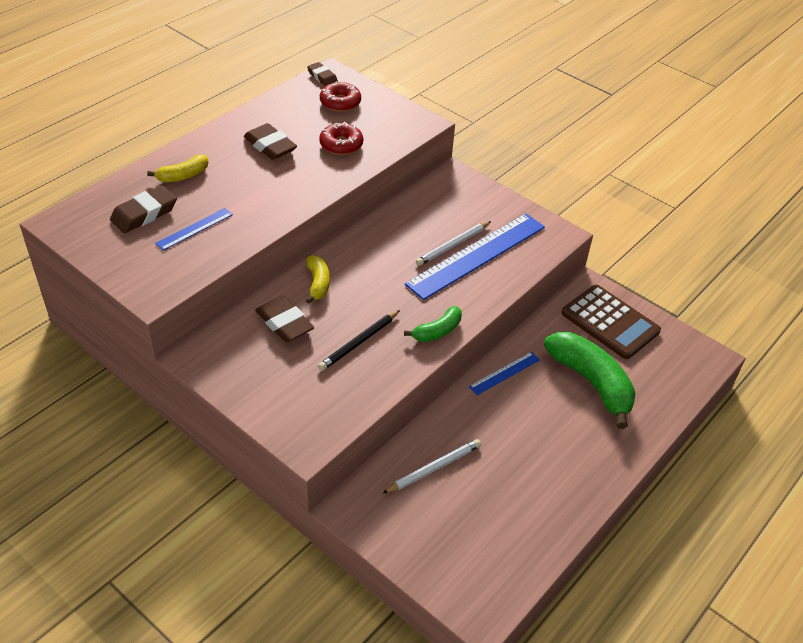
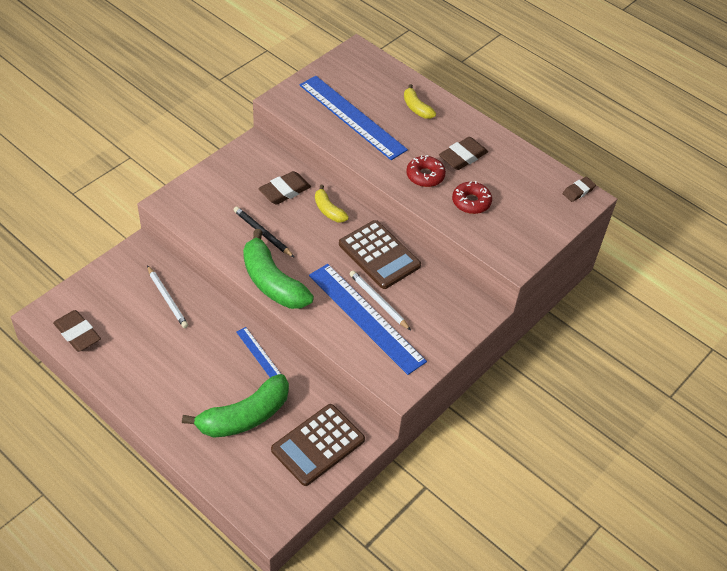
camera: 90 degrees right, 5 degrees up
(144, 214) = (368, 90): brown eraser -> brown eraser (77, 333)
(194, 229) = (352, 117): blue ruler -> blue ruler, size x2.16
(318, 283) = (328, 210): yellow banana -> yellow banana turned 60 degrees clockwise
(340, 102) = (537, 203): red donut -> red donut (425, 176)
(386, 243) = (379, 255): none -> brown calculator
(437, 331) = (272, 282): green banana -> green banana, size x1.93

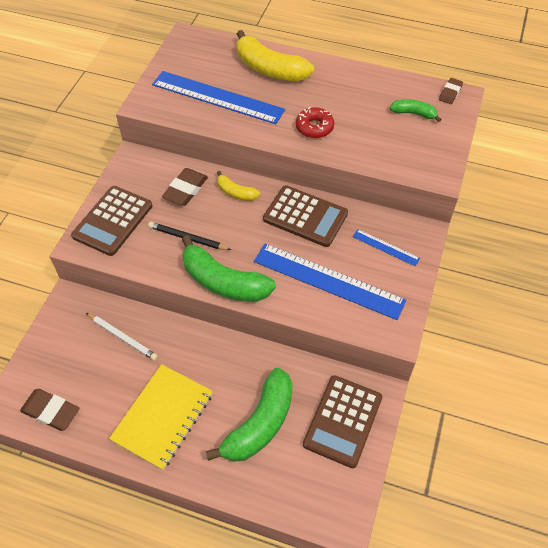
camera: 20 degrees left, 5 degrees up
(166, 376) = (163, 417): none -> yellow notebook
(206, 194) = (113, 221): none -> brown calculator
(258, 353) = (238, 355): blue ruler -> blue ruler (385, 247)
(378, 301) = (330, 260): white pencil -> none
(416, 108) = (270, 69): yellow banana -> yellow banana, size x1.93
(462, 157) = (336, 98): brown eraser -> none
(471, 202) = (368, 136): red donut -> none
(528, 197) = (413, 113): none -> green banana

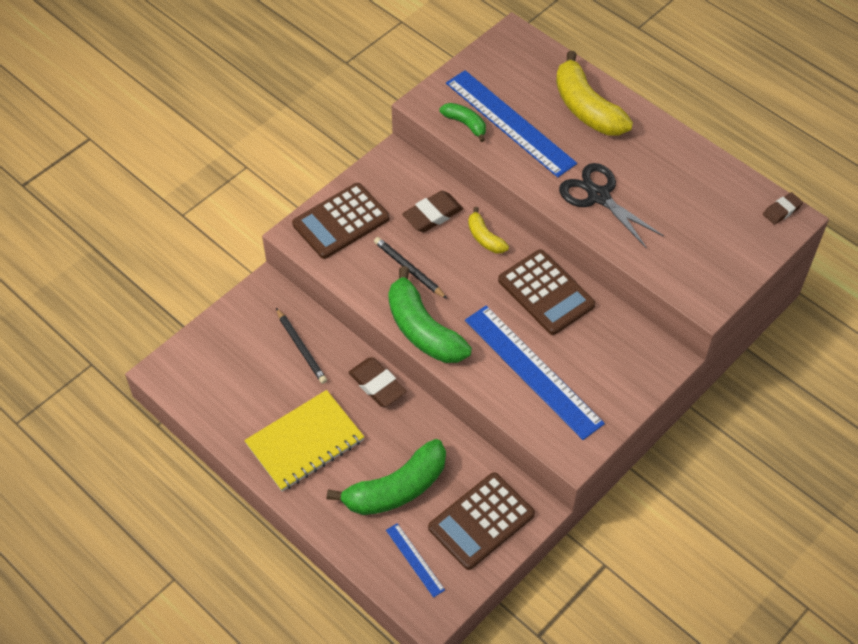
camera: 25 degrees right, 0 degrees up
(51, 411) = (202, 393): brown eraser -> brown eraser (377, 385)
(122, 337) = (301, 348): white pencil -> black pencil
(314, 127) = (598, 196): red donut -> black scissors
(385, 247) = (615, 360): blue ruler -> blue ruler (414, 560)
(413, 113) = (722, 220): green banana -> green banana (465, 124)

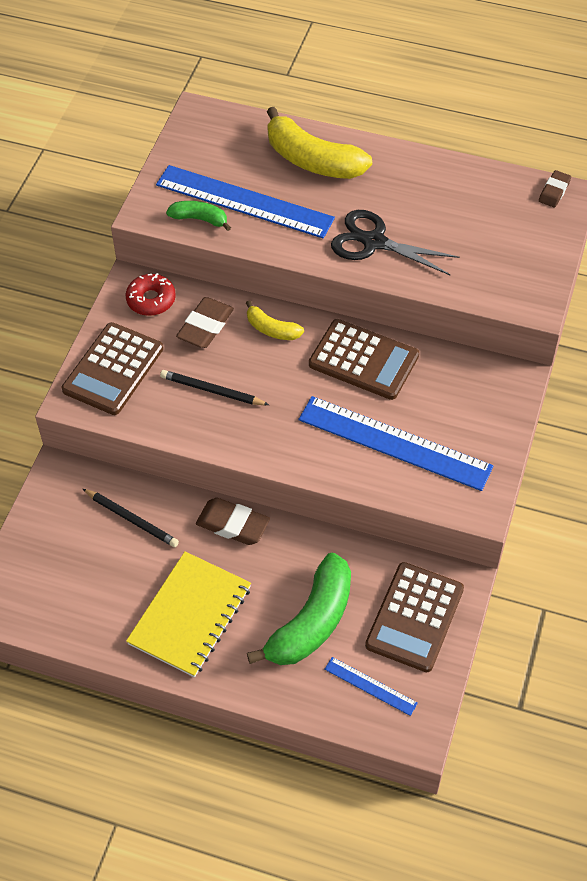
camera: 25 degrees left, 0 degrees up
(401, 177) = (151, 300): none -> red donut
(423, 330) = (261, 447): green banana -> none

